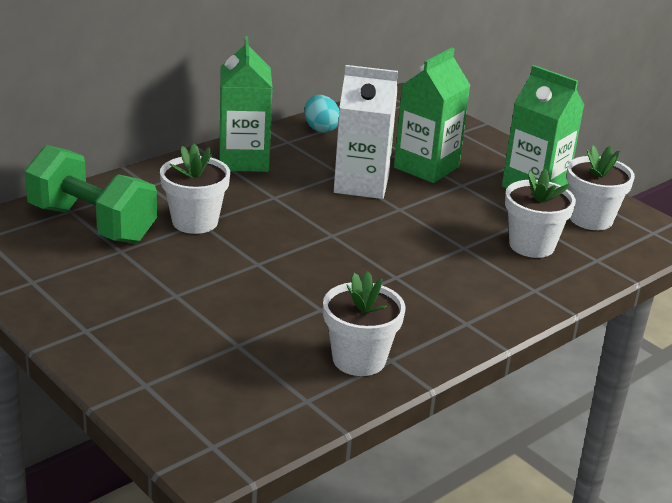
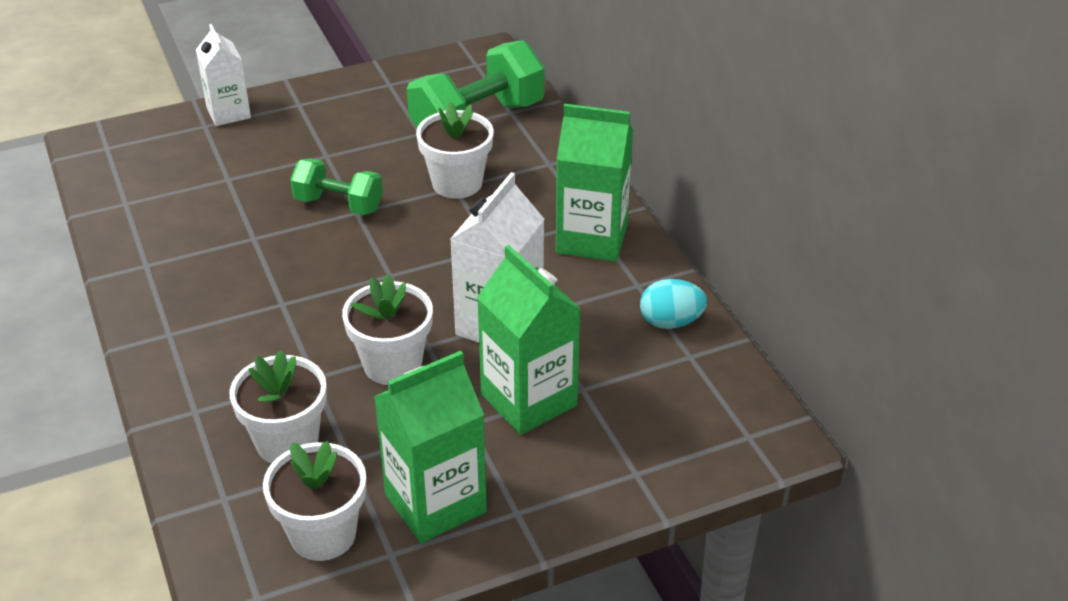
camera: 110 degrees right, 10 degrees up
(116, 373) = (228, 113): none -> white carton
(251, 274) = (338, 204): none -> green dumbbell
(359, 359) = (159, 244): white flower pot -> white flower pot (392, 364)

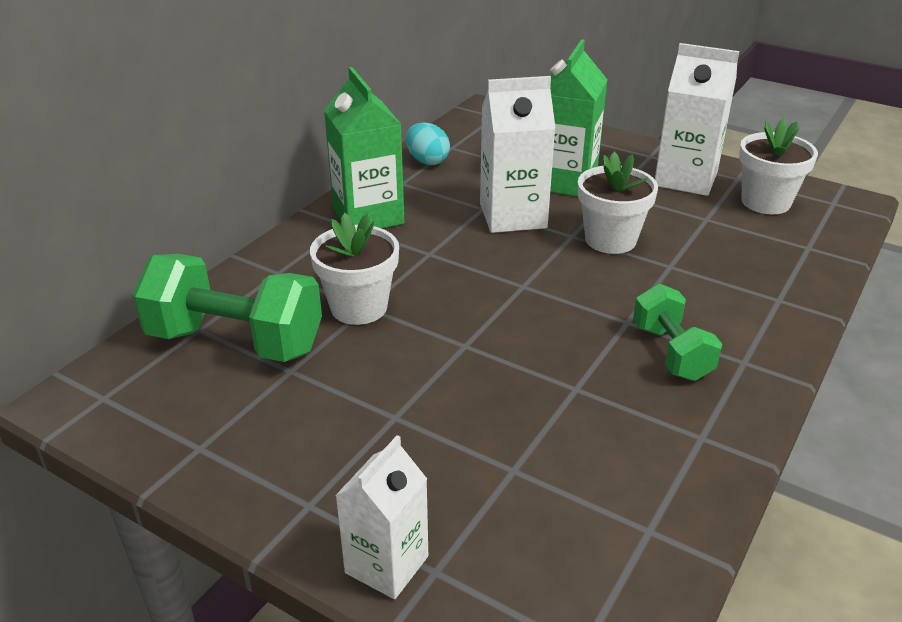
camera: 125 degrees left, 5 degrees down
(287, 442) = (734, 246): white flower pot -> none
(338, 204) = (467, 361): green dumbbell -> green dumbbell (671, 352)
(435, 503) = (685, 179): green carton -> white carton

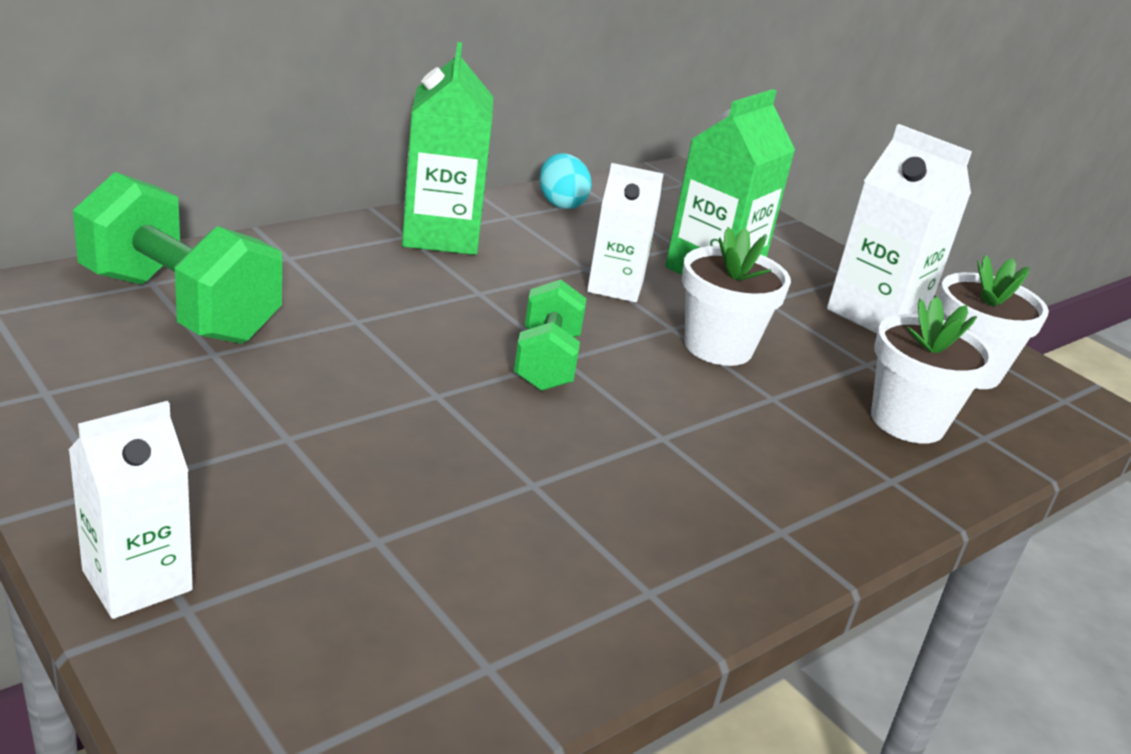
camera: 15 degrees right, 5 degrees down
(359, 307) = (347, 318): white flower pot -> white flower pot (907, 422)
(513, 216) = (615, 286): white carton -> white carton, size x0.66
(671, 352) = (691, 488): green dumbbell -> green dumbbell (546, 362)

